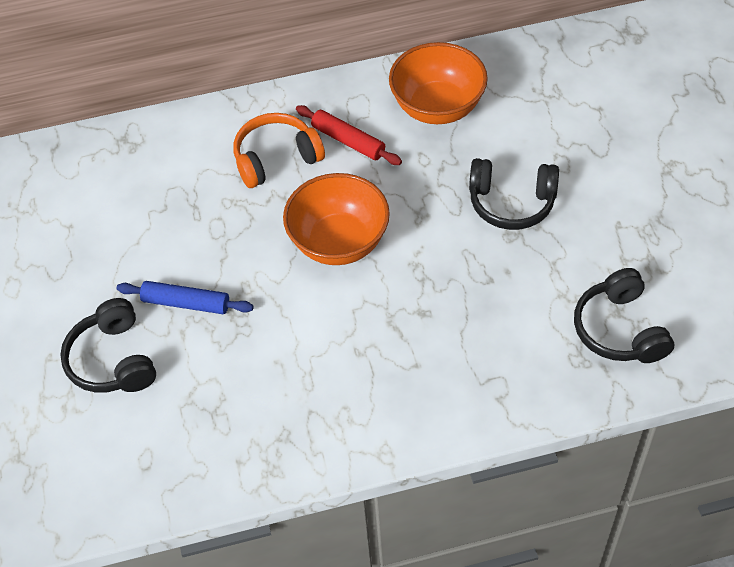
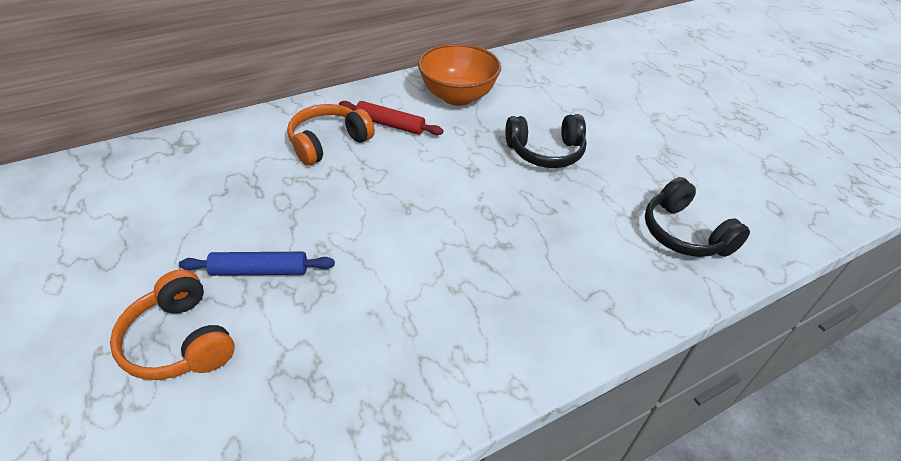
camera: 20 degrees left, 10 degrees down
(113, 360) = (180, 341): black headphones -> orange headphones
(339, 242) = (404, 198): orange bowl -> none

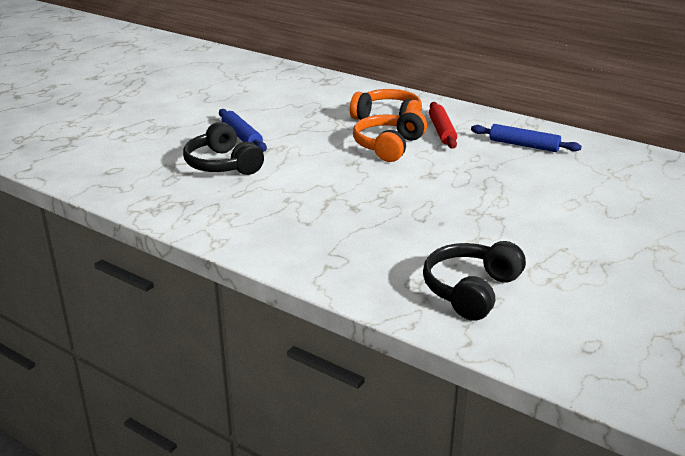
camera: 65 degrees right, 15 degrees down
(180, 341) = (172, 134): orange headphones -> orange headphones (388, 146)
(457, 96) = (524, 145): orange bowl -> blue rolling pin
(545, 152) = (500, 200): black headphones -> black headphones (222, 164)

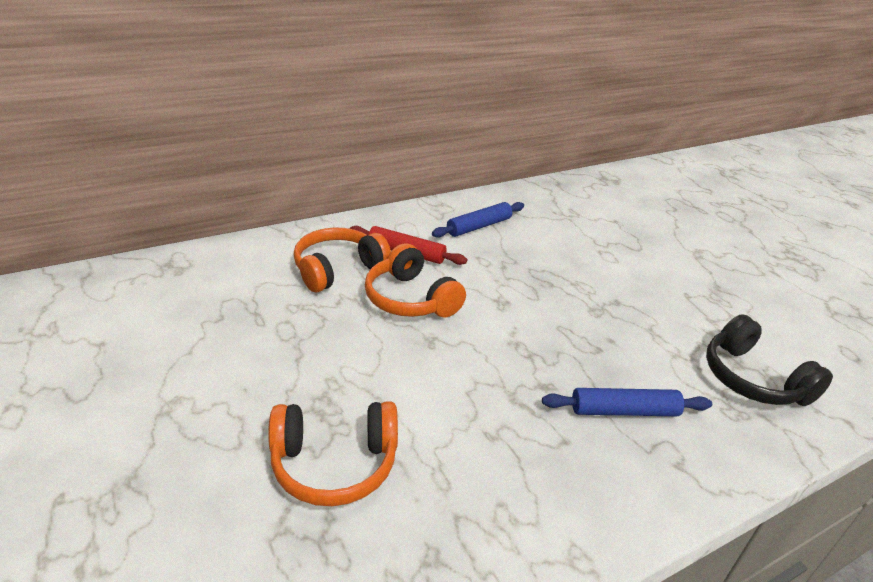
camera: 65 degrees left, 5 degrees up
(222, 164) = (334, 463): black headphones -> orange headphones
(242, 137) = (260, 408): blue rolling pin -> blue rolling pin (624, 411)

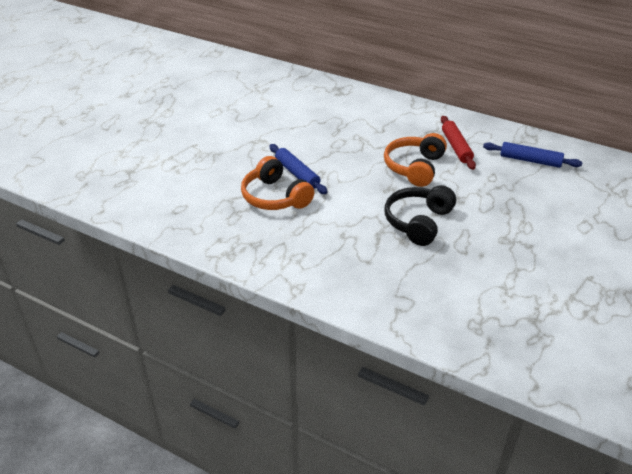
camera: 60 degrees right, 5 degrees up
(338, 269) = (406, 133): orange headphones -> none
(624, 411) = (418, 277): blue rolling pin -> blue rolling pin (297, 174)
(752, 379) = (524, 329): black headphones -> black headphones (418, 222)

